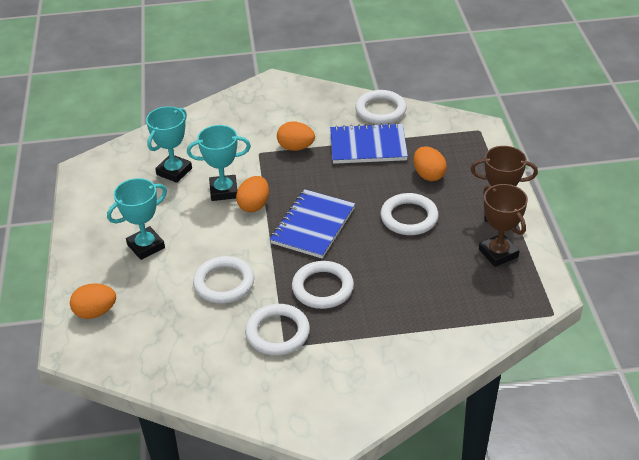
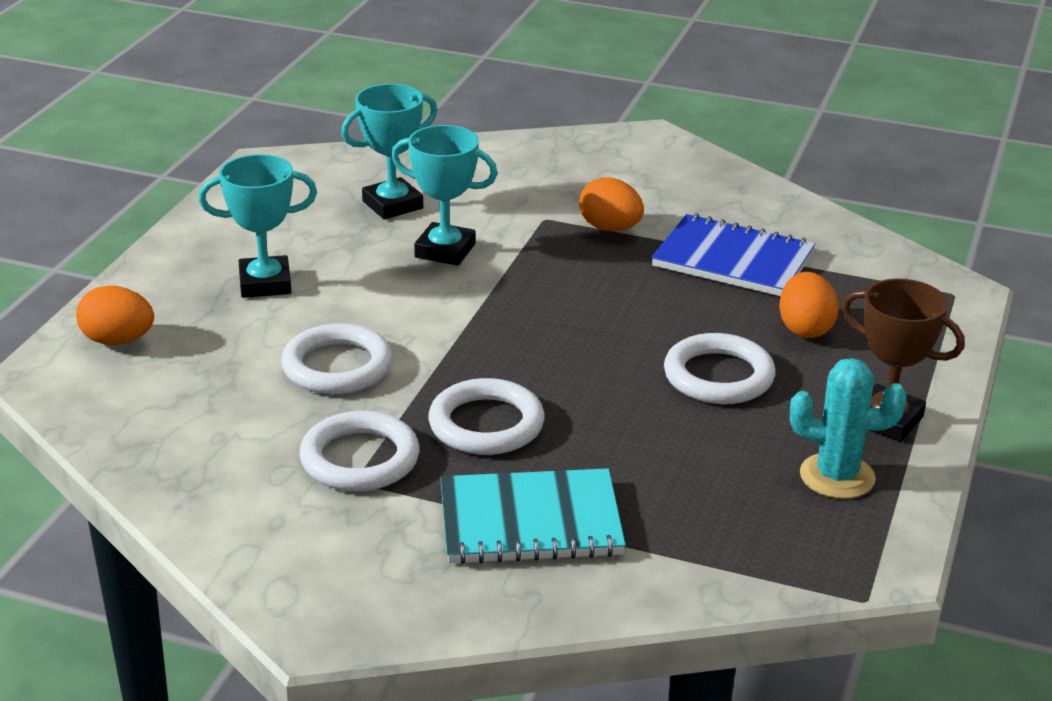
camera: 25 degrees right, 10 degrees down
(254, 205) = (475, 282): orange egg -> none
(313, 226) = (545, 337): blue notebook -> none
(380, 110) = (797, 219): white ring -> none
(383, 334) = (530, 522): none -> turquoise notebook
(498, 253) = (837, 476): brown trophy -> turquoise cactus

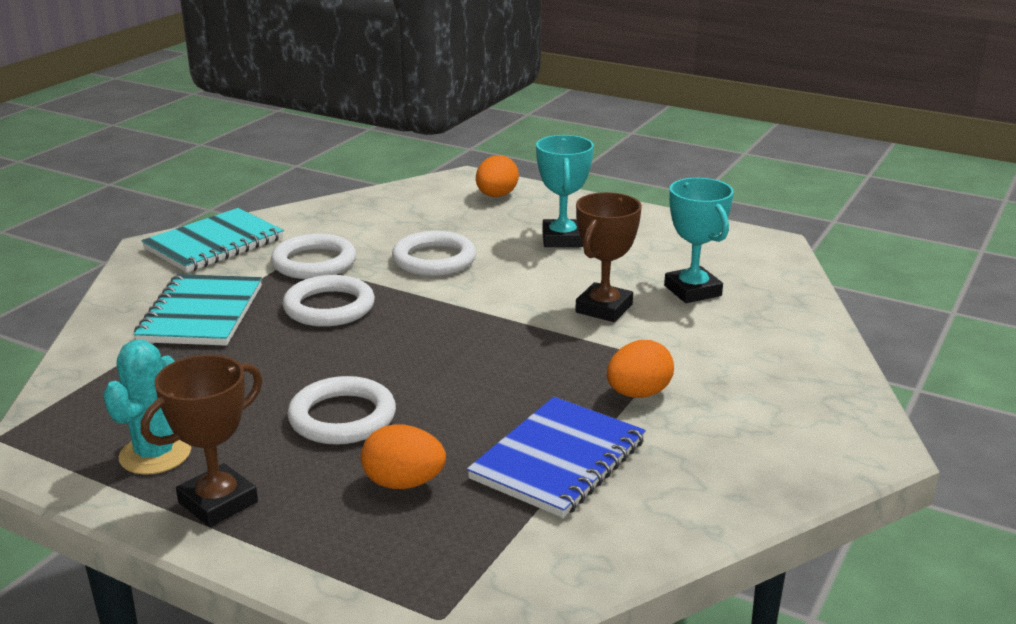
camera: 100 degrees right, 5 degrees down
(306, 565) = (214, 244): none -> turquoise notebook
(445, 250) = (604, 308): turquoise trophy -> brown trophy

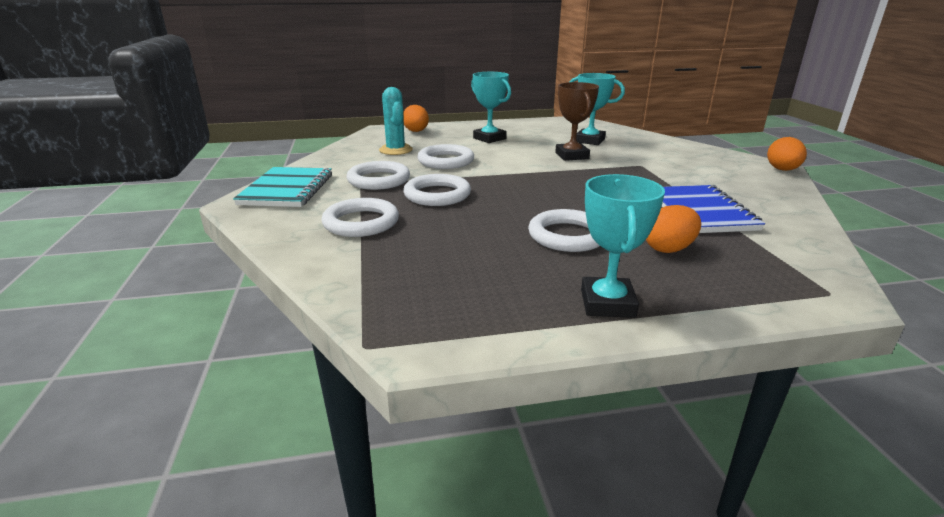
camera: 40 degrees left, 0 degrees up
(155, 454) = (508, 299): turquoise cactus -> turquoise cactus (396, 150)
(201, 314) = (361, 222): turquoise notebook -> white ring
(218, 502) = (607, 303): brown trophy -> turquoise trophy
(638, 394) = (663, 178): orange egg -> orange egg (782, 170)

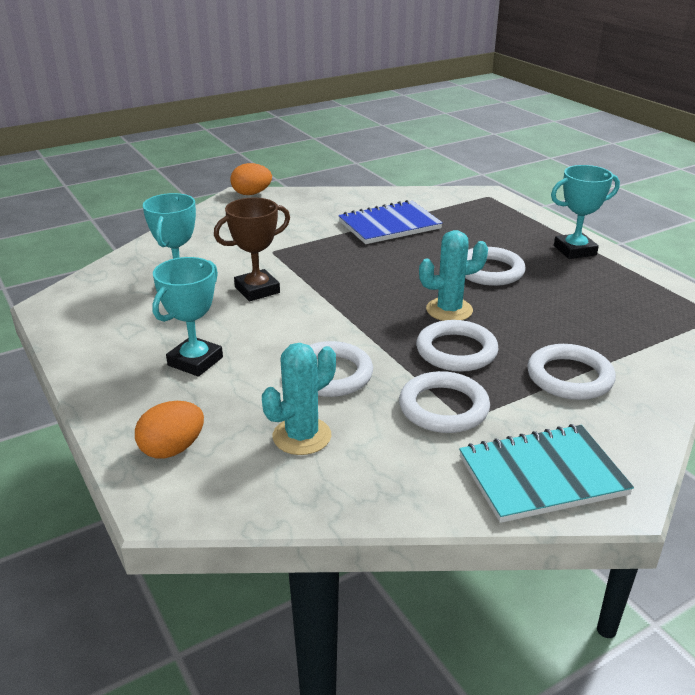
camera: 110 degrees left, 5 degrees up
(500, 204) = (449, 310): none -> turquoise cactus
(668, 249) = (474, 235): orange egg -> none

